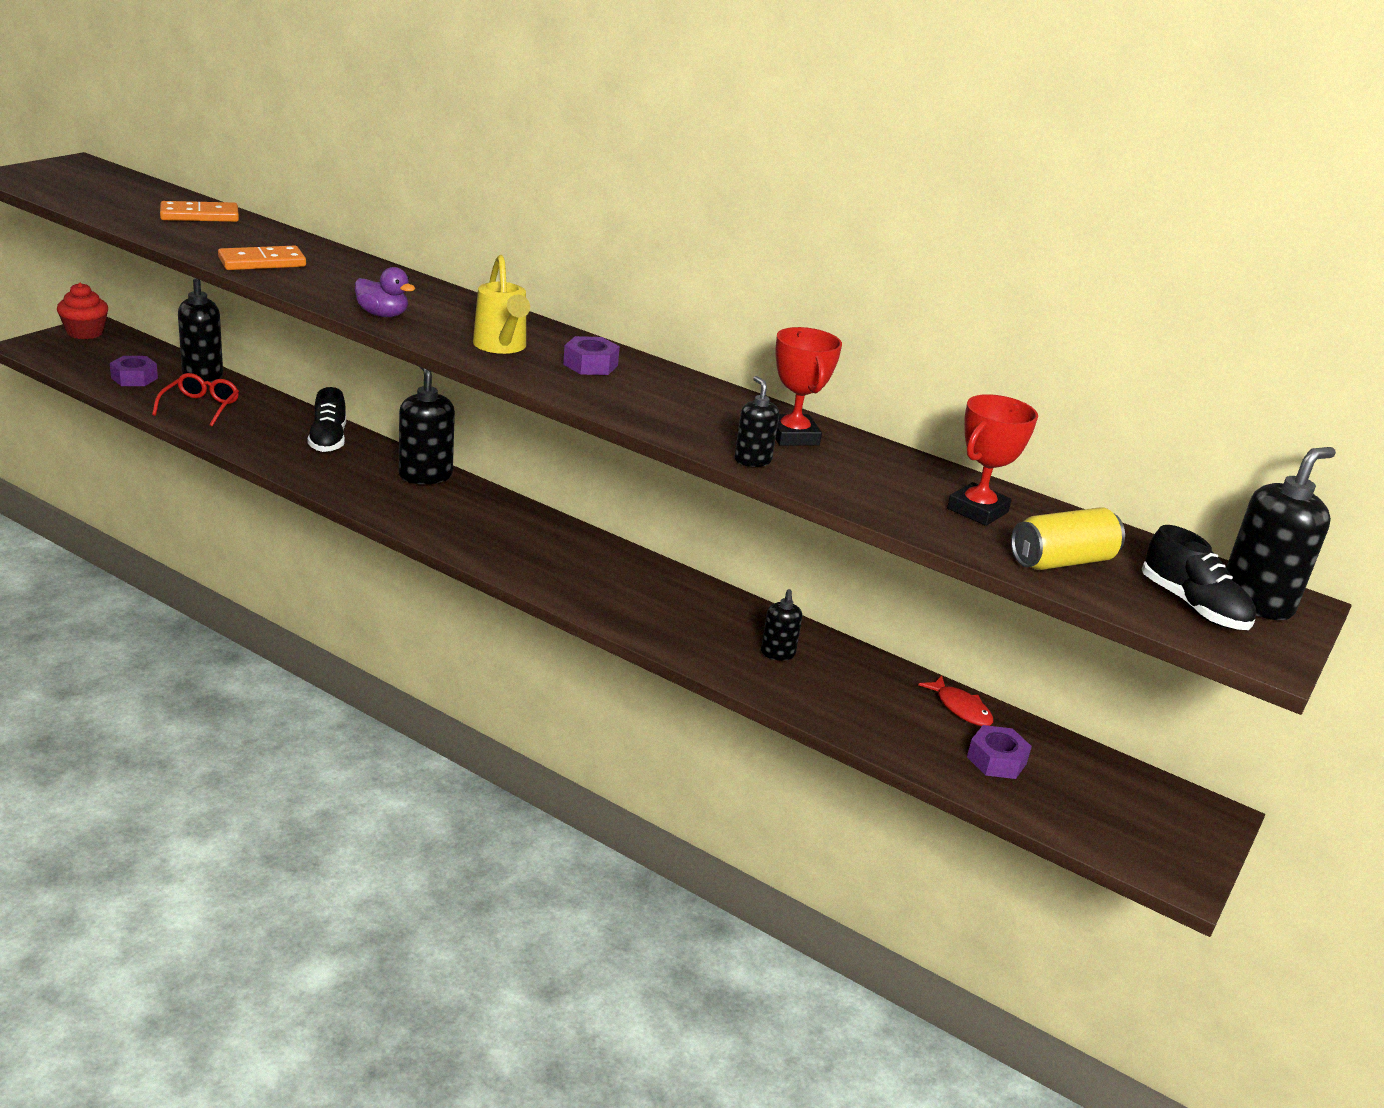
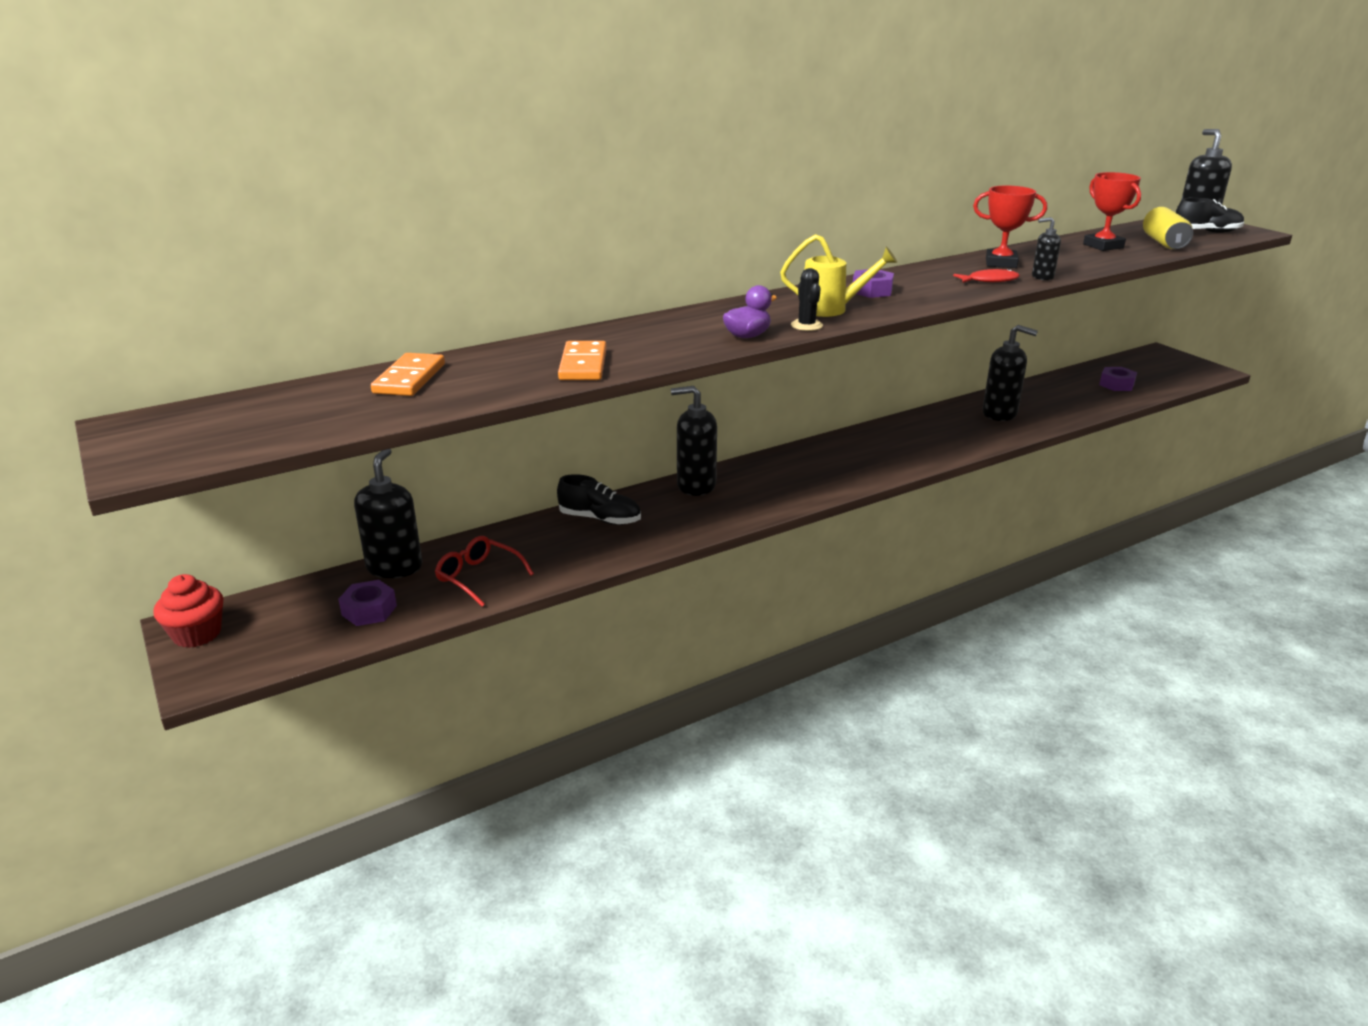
camera: 60 degrees left, 0 degrees up
(436, 338) = (806, 325): none -> black cactus
(777, 653) = (1000, 414): black soap dispenser -> black soap dispenser, size x1.78
(960, 708) = (1063, 381): red fish -> red fish (989, 280)

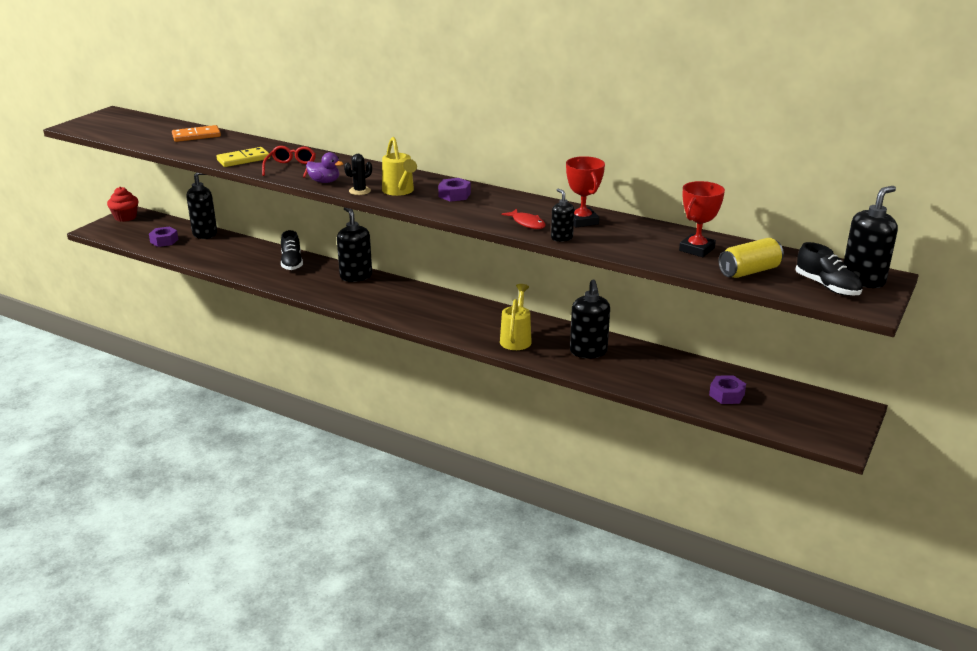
camera: 60 degrees right, 0 degrees up
(478, 577) = (209, 253): red glasses -> red glasses (291, 167)
(583, 365) = (243, 159): orange domino -> yellow domino
(946, 437) = (516, 338): none -> yellow watering can

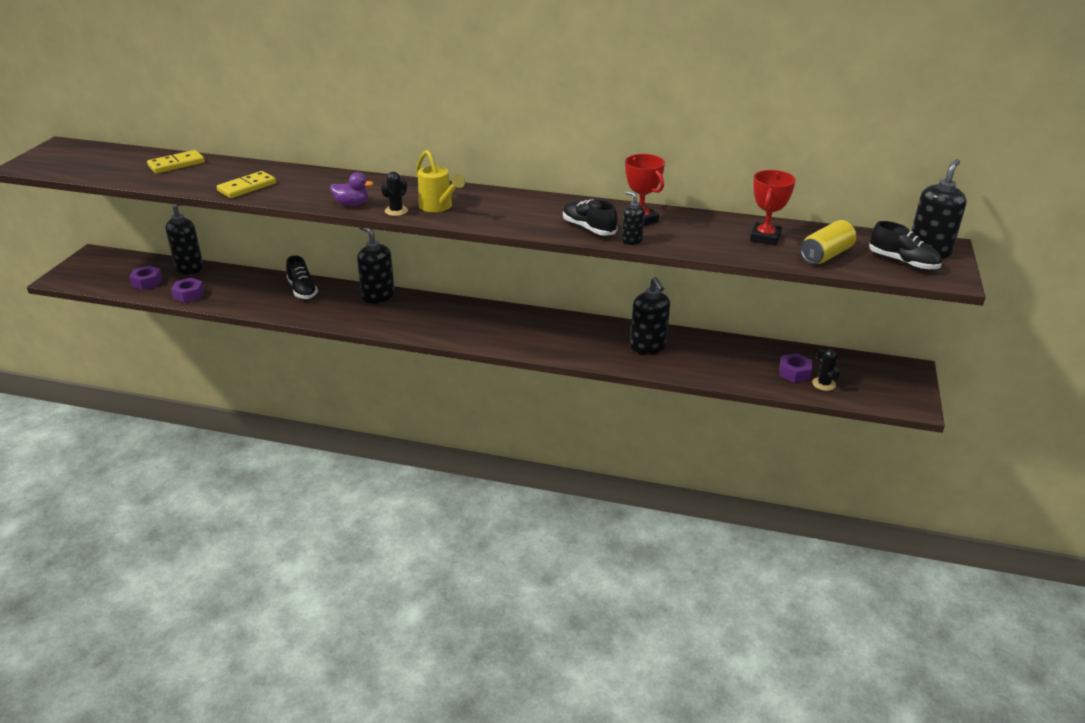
camera: 15 degrees left, 5 degrees up
(125, 217) = (88, 260): red cupcake -> none
(196, 136) = (176, 164): orange domino -> yellow domino
(291, 167) = (305, 191): red glasses -> none
(454, 195) = (497, 205): purple nut -> purple nut (189, 295)
(516, 338) = (573, 343): yellow watering can -> none
(527, 223) = (588, 228): red fish -> black shoe
(752, 409) = (824, 384): none -> black cactus

